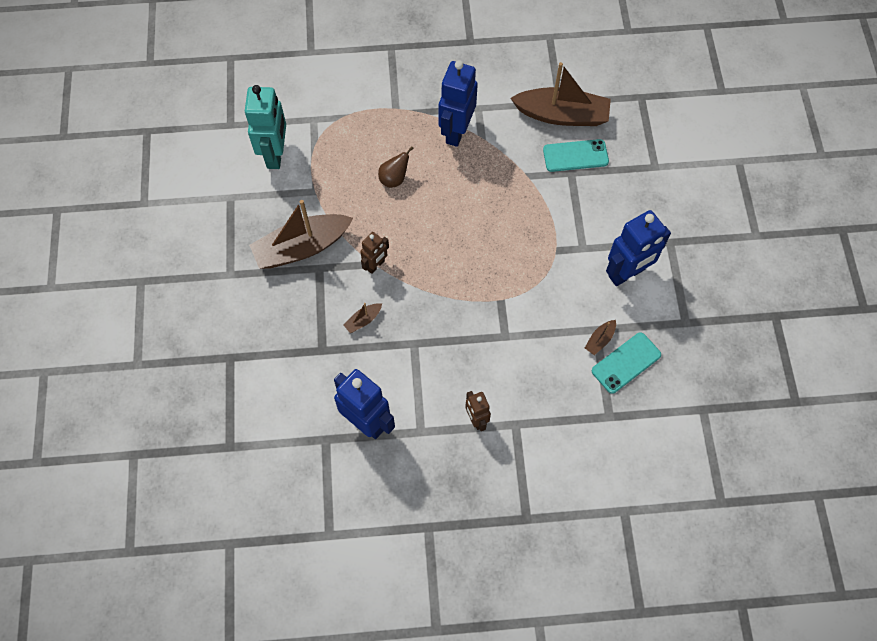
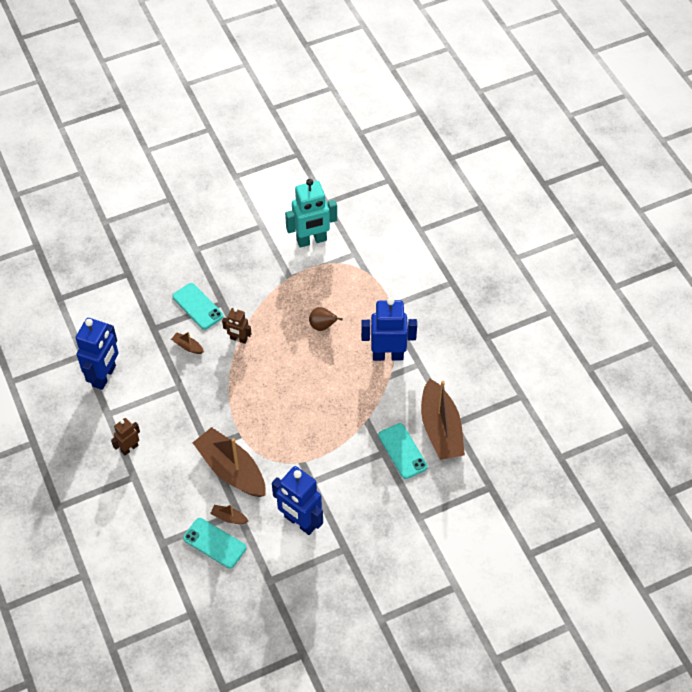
camera: 70 degrees right, 10 degrees down
(302, 247) = (235, 286): brown boat -> brown boat (231, 470)
(312, 294) = (198, 306): none -> turquoise phone

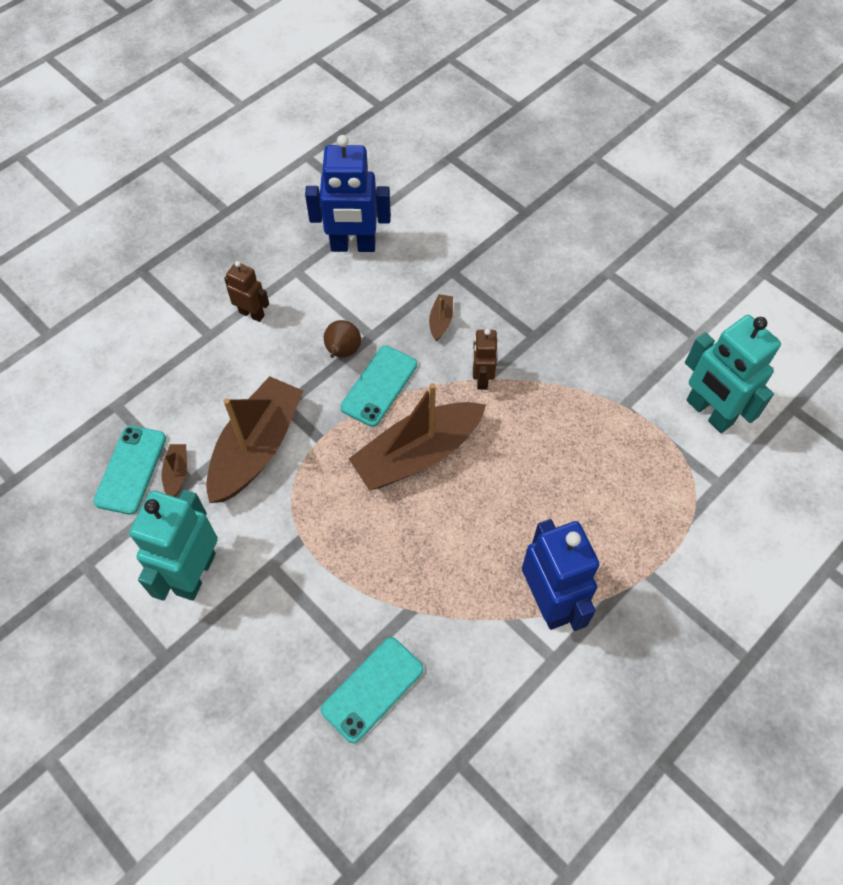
camera: 70 degrees right, 5 degrees up
(198, 306) = (513, 309): turquoise phone -> turquoise phone (379, 386)
(300, 522) = (195, 573): blue robot -> turquoise robot
(322, 326) = (558, 483): brown pear -> brown pear (342, 352)
(440, 429) = (439, 741): brown boat -> brown boat (417, 454)

